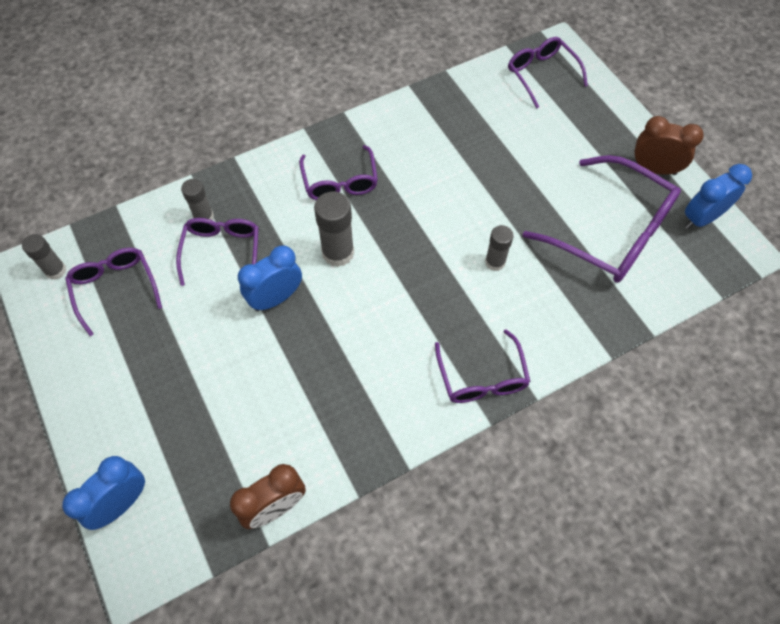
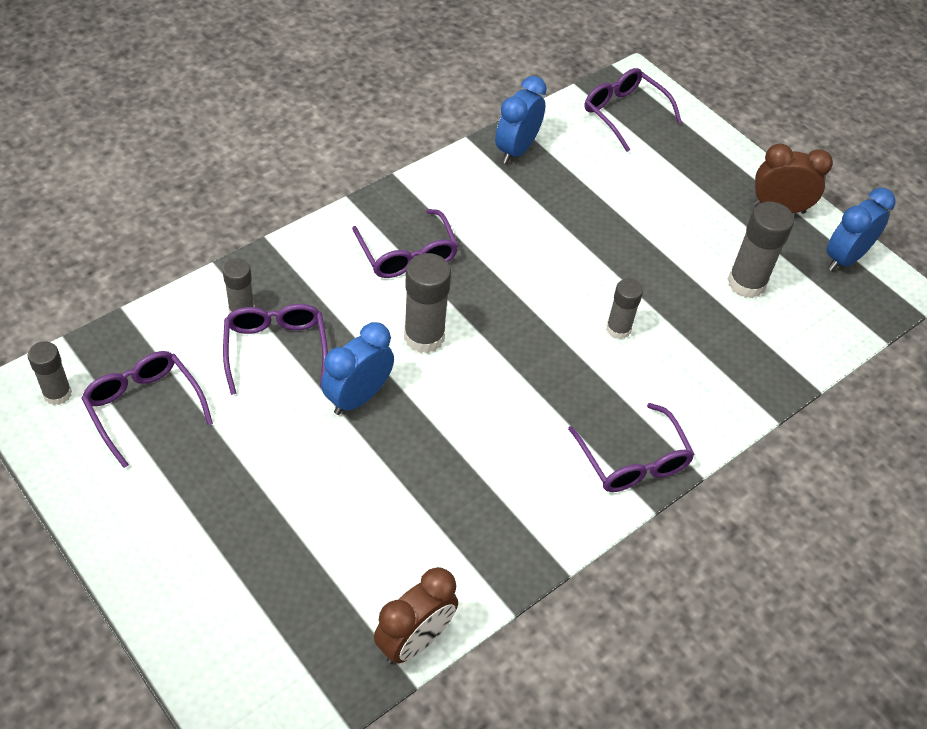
camera: 15 degrees left, 10 degrees down
(122, 503) = (214, 663): blue clock -> blue clock (516, 150)
(611, 232) = (746, 283): purple glasses -> grey glue stick

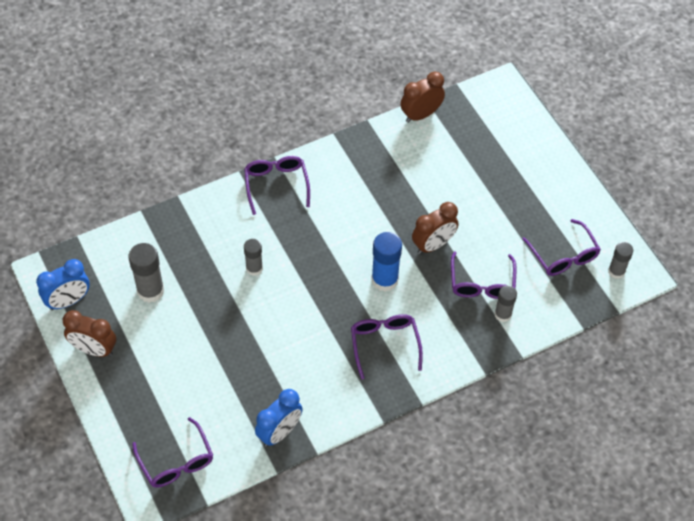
camera: 165 degrees left, 5 degrees up
(358, 397) = (433, 245): blue clock -> brown clock
(424, 337) = (384, 280): grey glue stick -> blue glue stick

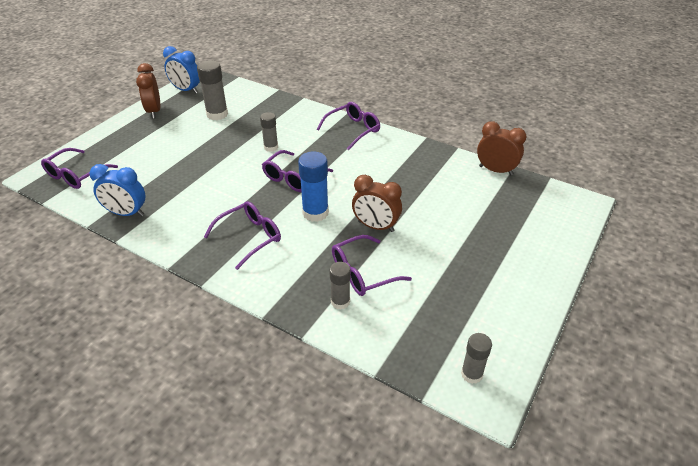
camera: 60 degrees right, 15 degrees down
(563, 256) = (448, 320): purple glasses -> purple glasses (293, 178)

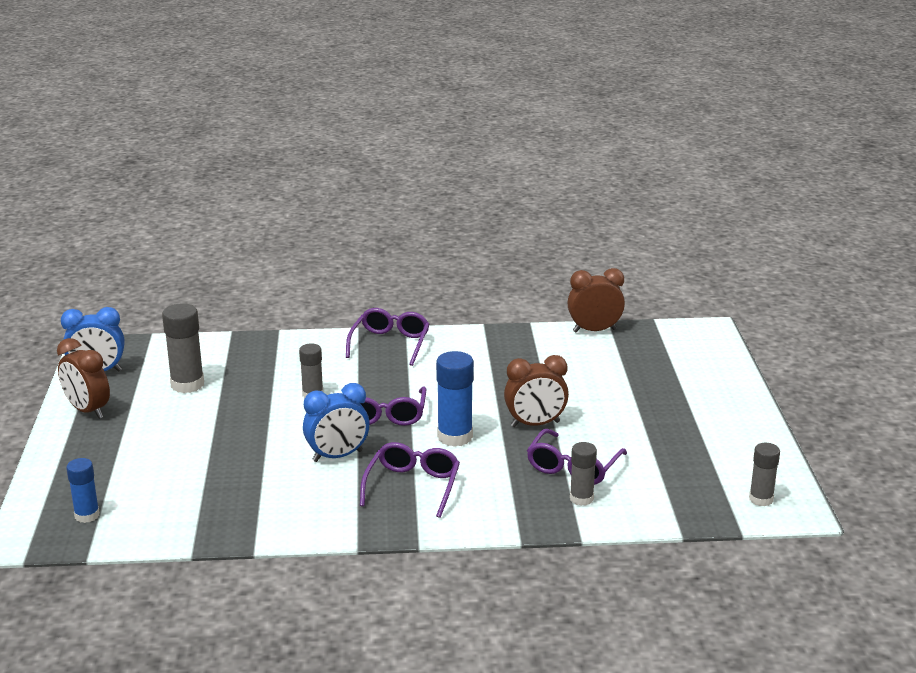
camera: 35 degrees left, 15 degrees down
(76, 175) = (87, 515): purple glasses -> blue glue stick
(126, 213) = (225, 524): blue clock -> blue clock (337, 456)

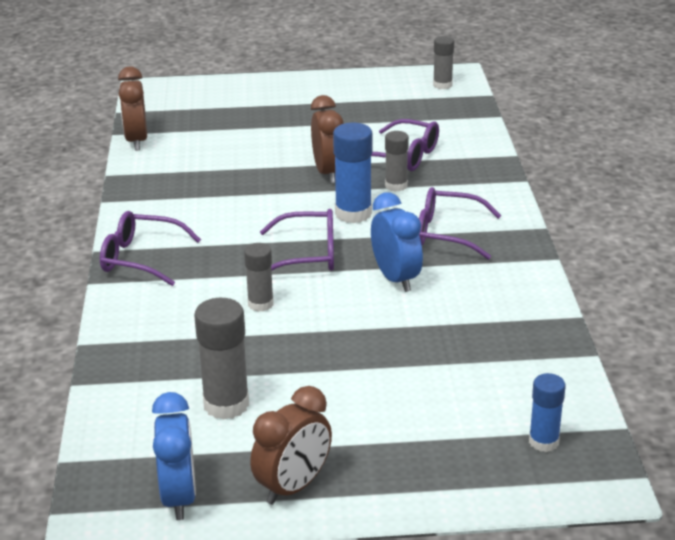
camera: 90 degrees left, 5 degrees up
(581, 498) = (454, 153): grey glue stick -> grey glue stick (396, 186)

